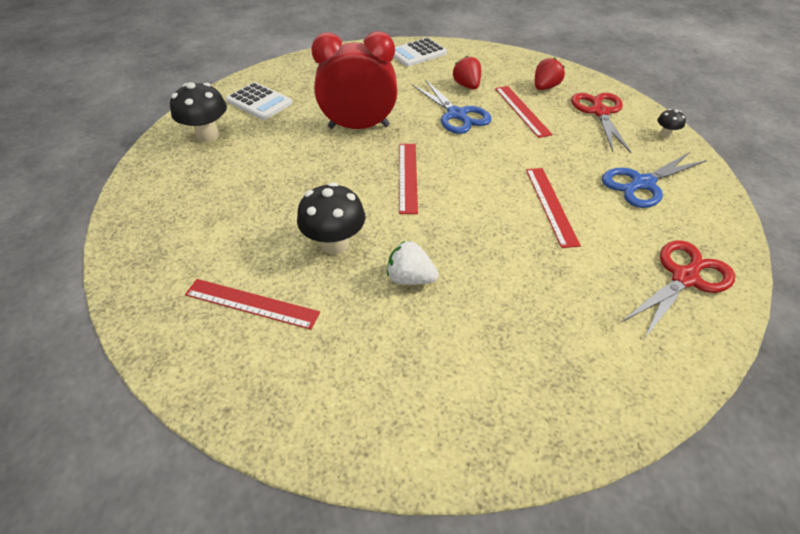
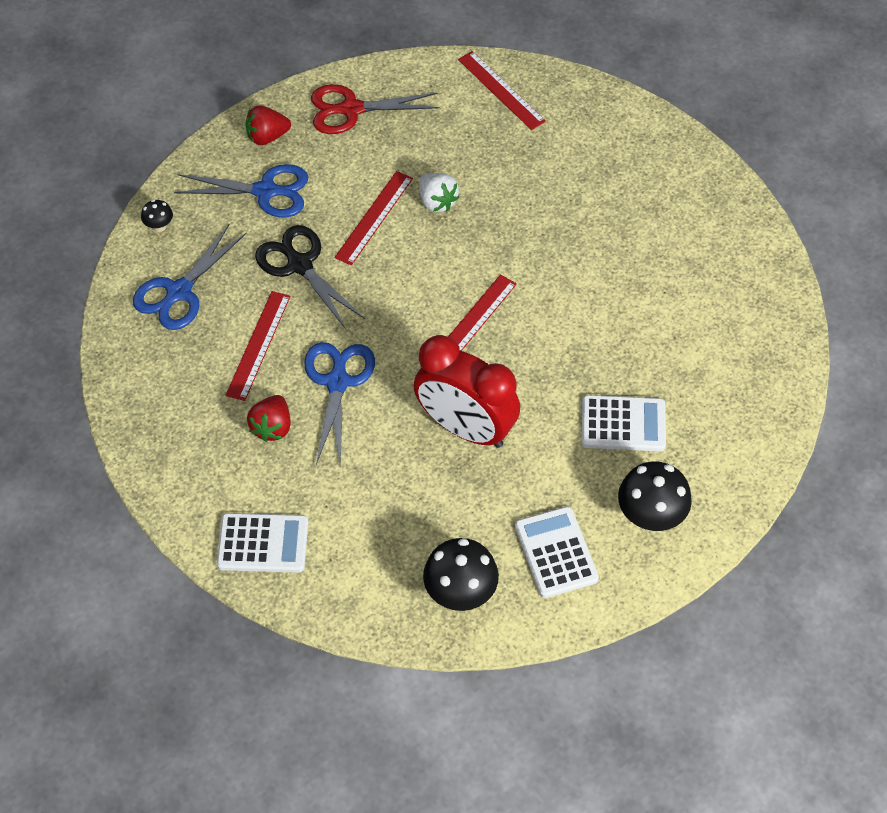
camera: 145 degrees left, 10 degrees up
(251, 303) = (694, 267): red ruler -> red ruler (501, 90)
(253, 169) = (623, 424): none -> white calculator
(335, 244) = (596, 285): black mushroom -> black mushroom (460, 593)
(410, 278) = (556, 220): white strawberry -> white strawberry (437, 202)
(545, 87) = (185, 366): red strawberry -> red strawberry (267, 137)
(557, 155) = (299, 264): none -> black scissors
(599, 112) = (179, 292): red scissors -> blue scissors

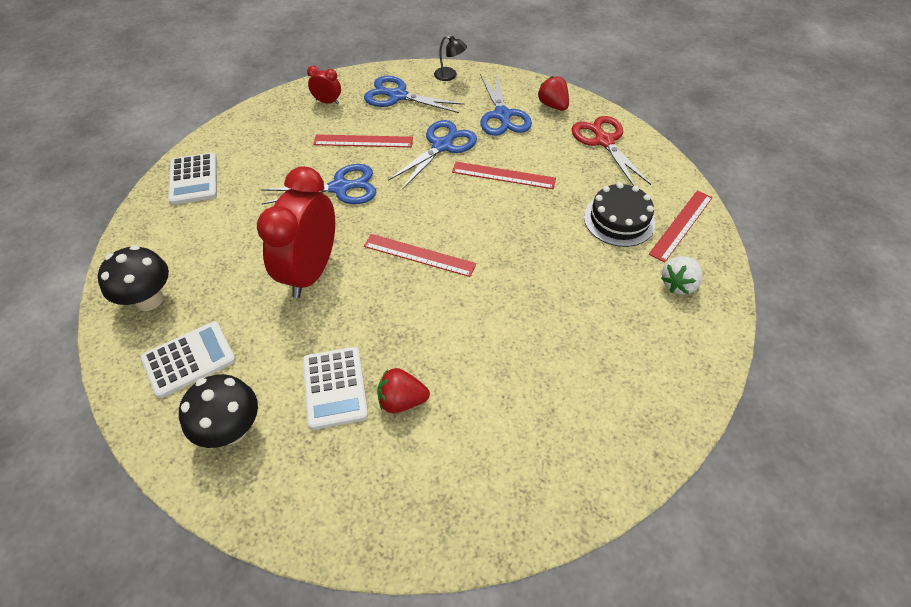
camera: 75 degrees right, 5 degrees down
(158, 374) = (327, 102): none -> red clock
(159, 226) = (450, 76): black mushroom -> black lamp
(272, 427) = (293, 163): red strawberry -> red strawberry (402, 400)
(299, 264) = (442, 146): black scissors -> blue scissors
(437, 202) = (536, 208): white strawberry -> white strawberry (678, 284)
(477, 137) = (619, 220): none -> black cake

